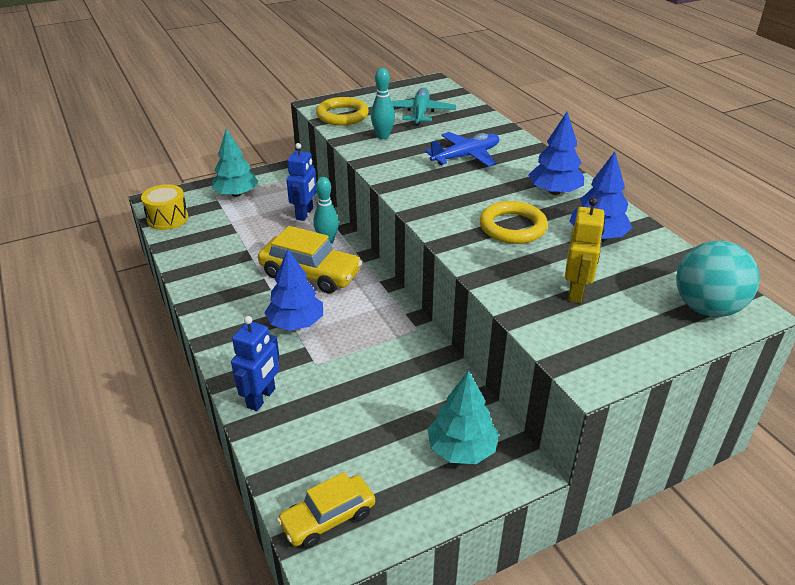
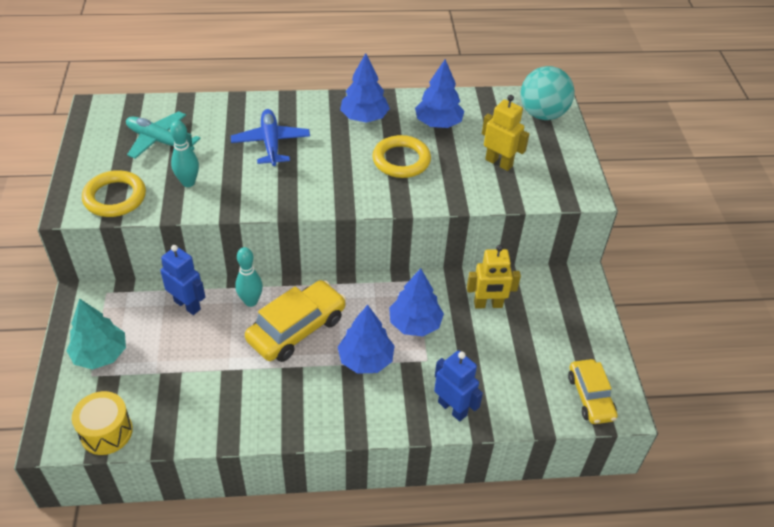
camera: 70 degrees left, 10 degrees up
(359, 343) = (415, 324): none -> blue tree
(419, 391) = (488, 304): none -> yellow robot
(461, 449) = (553, 302): turquoise tree -> none

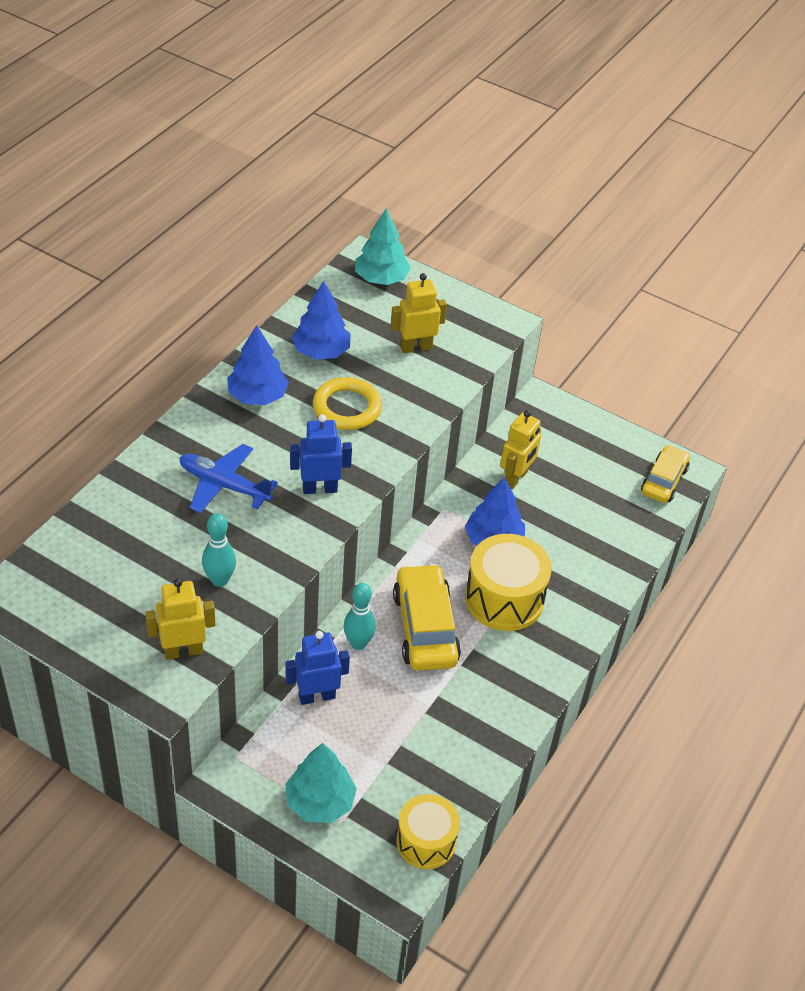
camera: 55 degrees left, 0 degrees up
(115, 197) = (183, 651): yellow ring -> yellow robot
(159, 141) = (126, 570): turquoise plane -> none
(366, 359) = (504, 599): blue tree -> yellow drum
(452, 408) = (605, 573): blue robot -> blue robot (320, 488)
(542, 114) = (381, 278): turquoise ball -> turquoise tree
(590, 397) = (663, 481): yellow car -> yellow car turned 90 degrees counterclockwise

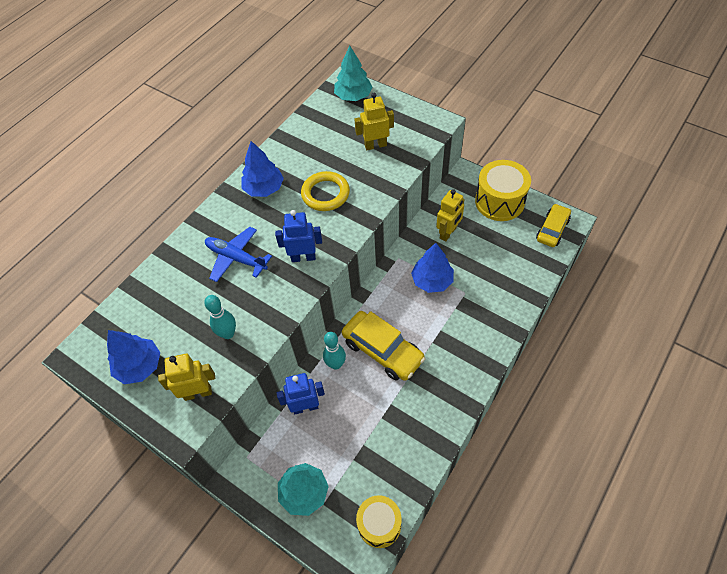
camera: 10 degrees right, 10 degrees up
(321, 351) = (309, 152): blue tree -> blue tree (139, 366)
(425, 627) = (383, 350): yellow car -> yellow car turned 135 degrees clockwise
(504, 599) = (439, 326): yellow drum -> yellow drum (499, 201)

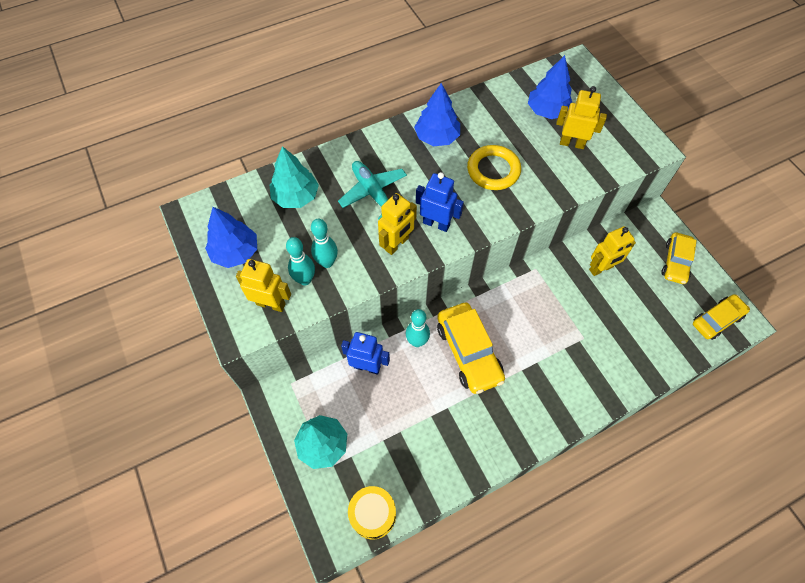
camera: 25 degrees right, 5 degrees up
(217, 357) = (305, 280): none -> turquoise bowling pin
(236, 258) = (373, 193): blue plane -> turquoise plane
(279, 289) = (397, 244): none -> yellow robot
(353, 96) = (578, 82): turquoise tree -> turquoise tree (296, 196)
(432, 281) = (556, 309): blue tree -> blue tree (547, 111)
(499, 201) = (675, 262): yellow drum -> yellow car

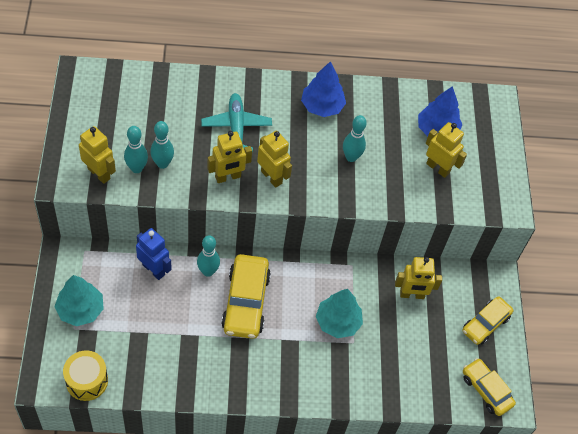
camera: 20 degrees right, 5 degrees down
(235, 252) = (96, 120): blue tree -> none
(296, 196) = (171, 99): turquoise tree -> turquoise tree (338, 322)
(436, 224) = (271, 177): blue robot -> yellow robot
(493, 170) = (351, 157): yellow ring -> turquoise bowling pin
(716, 320) = (486, 390): yellow car -> yellow car turned 120 degrees counterclockwise

